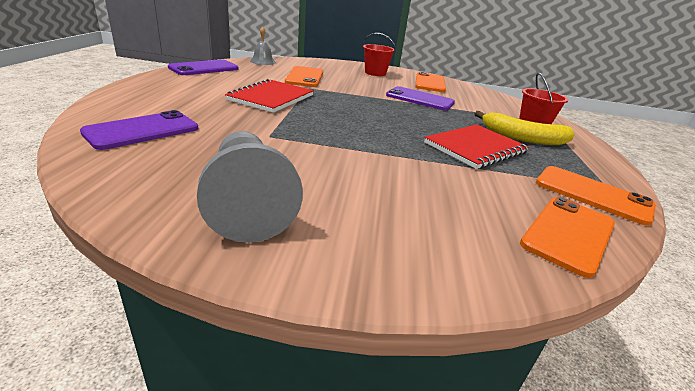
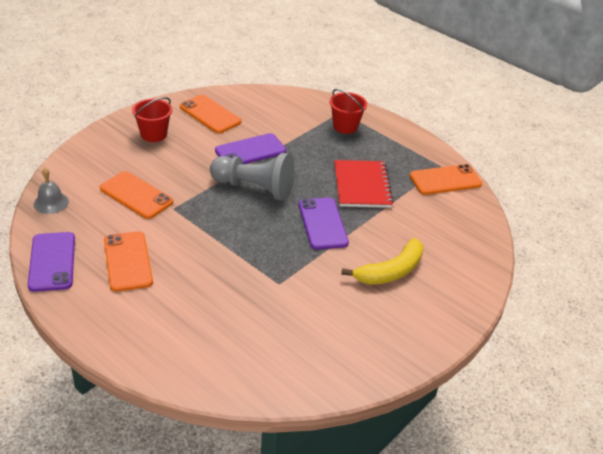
camera: 55 degrees left, 10 degrees up
(142, 130) = (227, 352): purple phone -> purple phone (322, 223)
(247, 203) = (373, 331): grey pawn -> grey pawn (254, 188)
(271, 98) = (189, 247): red notebook -> none
(523, 138) = (361, 149): yellow banana -> yellow banana (390, 271)
(568, 234) = (471, 221): orange phone -> orange phone (127, 261)

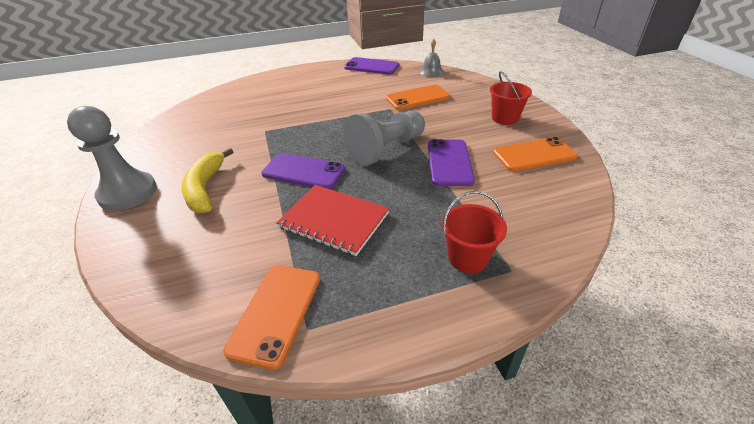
camera: 125 degrees right, 0 degrees up
(127, 261) = (349, 85): orange phone -> none
(439, 319) = (128, 193): none -> grey pawn

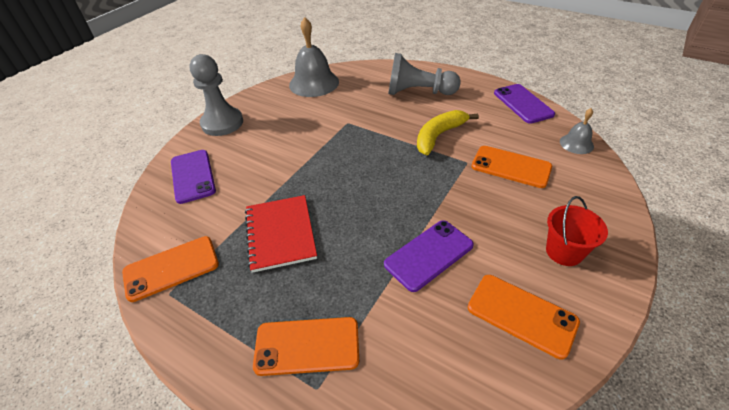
camera: 50 degrees right, 5 degrees up
(184, 122) = (314, 83): none -> grey bell
(205, 188) = (256, 148): yellow banana -> yellow banana (439, 136)
(303, 171) = (320, 177): purple phone -> purple phone (193, 176)
(386, 149) = (400, 201): grey pawn -> grey pawn (418, 92)
(468, 257) = (307, 346): red bucket -> orange phone

